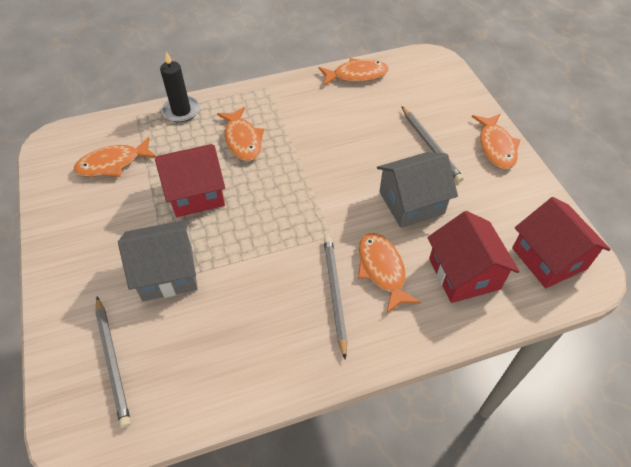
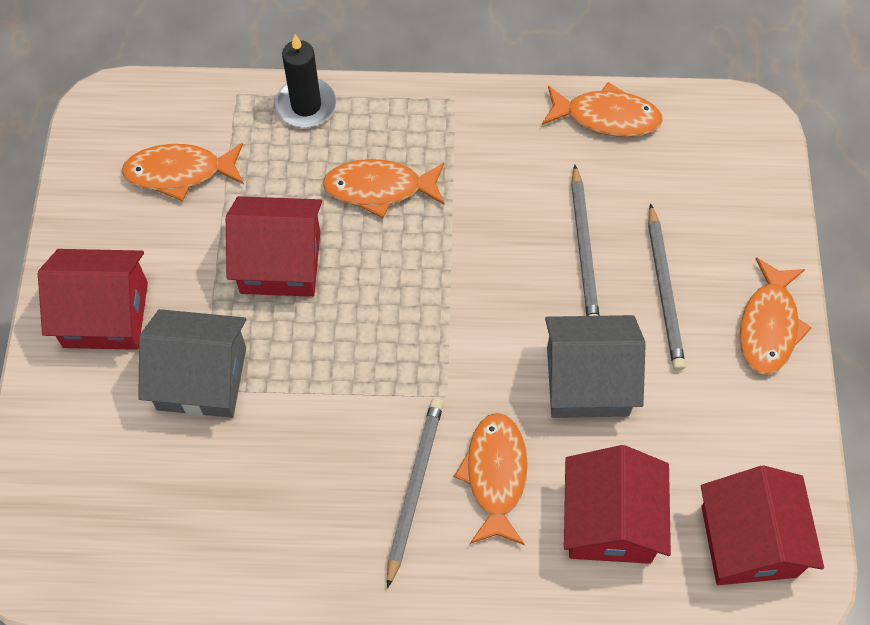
camera: 20 degrees right, 10 degrees up
(87, 255) = (106, 314): none -> red house
(113, 361) = (96, 483): grey pencil -> grey pencil (584, 249)
(242, 140) = (379, 189): orange fish -> orange fish turned 90 degrees clockwise

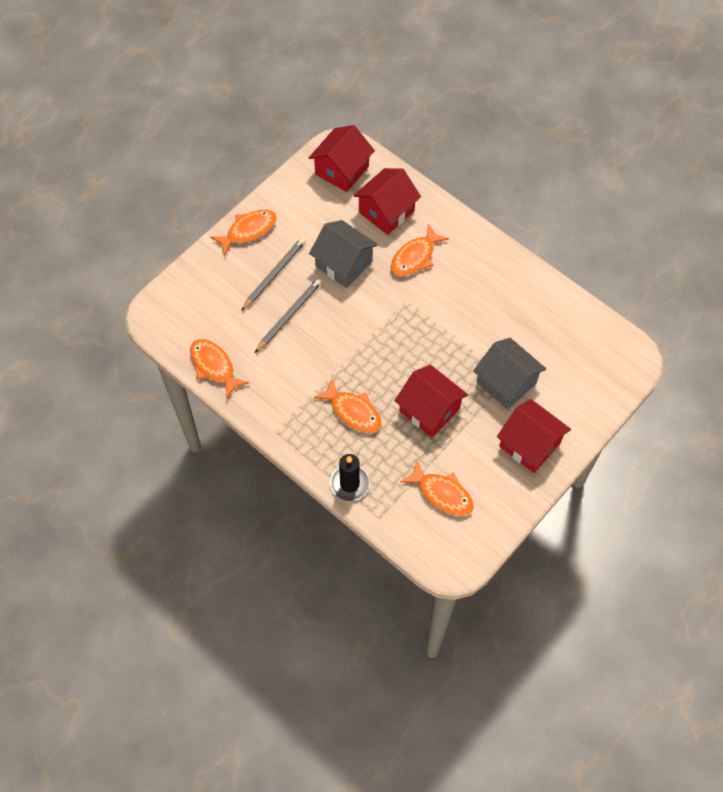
camera: 140 degrees left, 0 degrees up
(414, 488) = (452, 275): grey pencil -> none

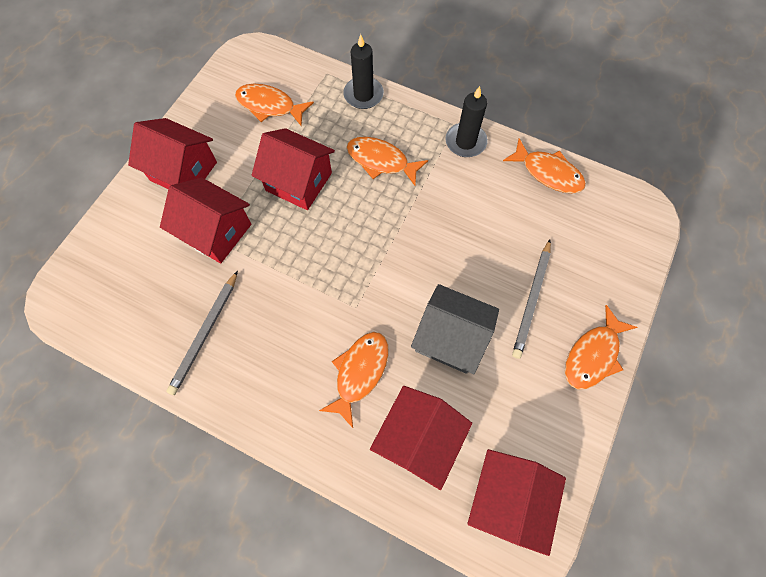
camera: 165 degrees right, 5 degrees up
(272, 412) = (465, 142): none -> black candle
(289, 315) = (491, 250): grey pencil -> grey pencil (205, 333)
(506, 382) = (216, 232): grey house -> red house

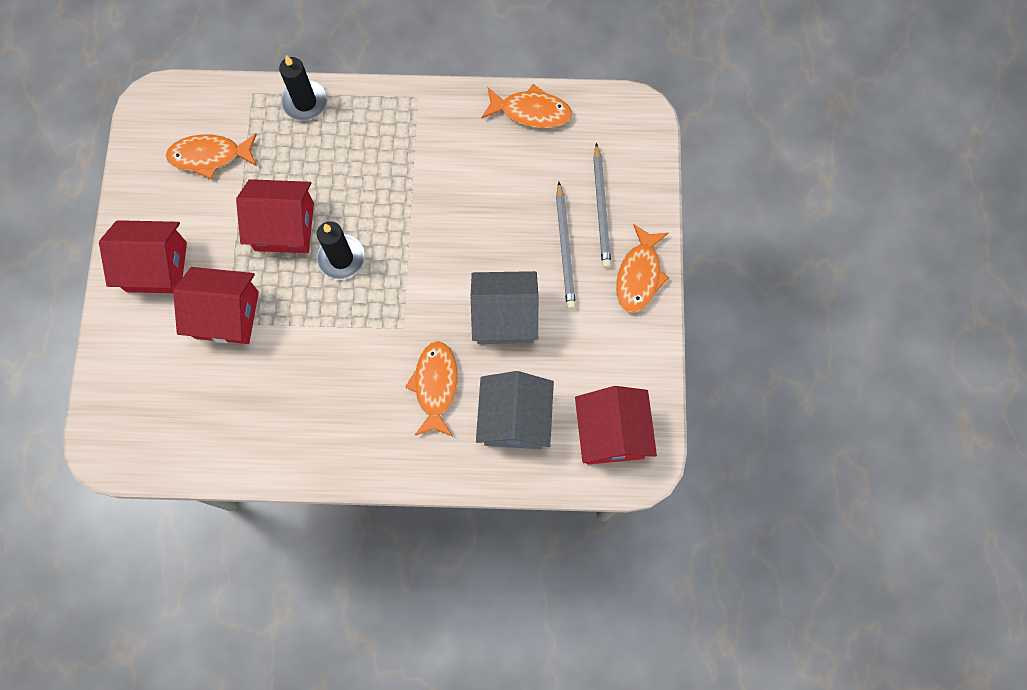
camera: 25 degrees left, 5 degrees up
(205, 333) = (271, 416): grey pencil -> grey pencil (601, 208)
(381, 161) = (358, 169): orange fish -> none
(418, 439) = (515, 419): red house -> grey house
(465, 142) = (435, 112): black candle -> black candle (341, 258)

